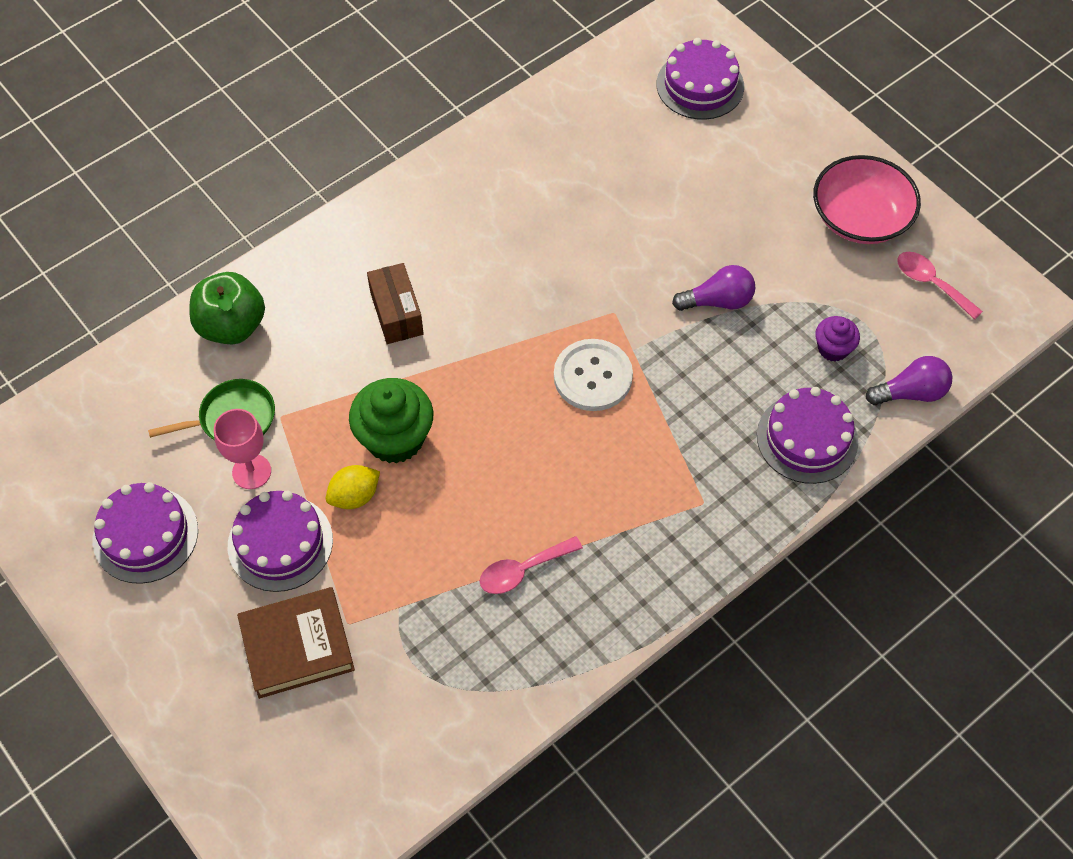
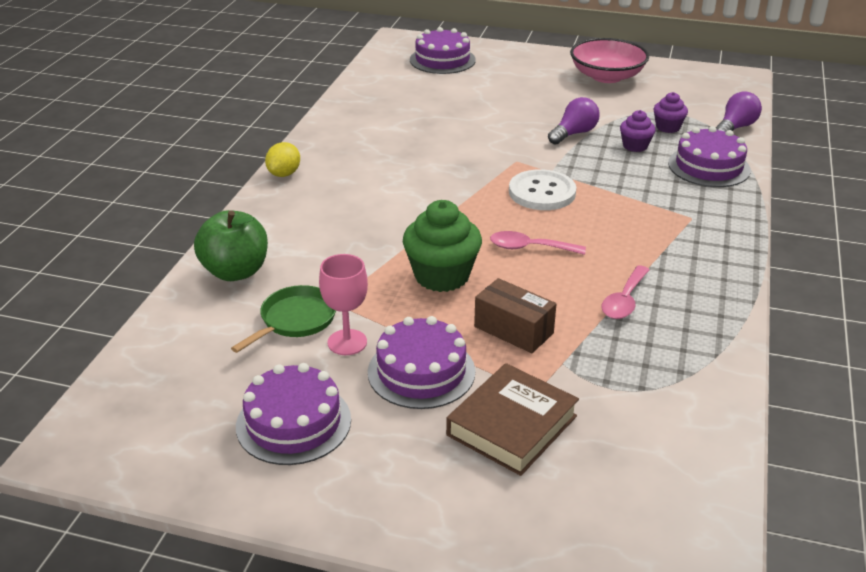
camera: 35 degrees left, 25 degrees down
(354, 496) = (449, 319): yellow lemon -> yellow lemon (284, 174)
(396, 313) = (364, 216): brown box -> brown box (513, 330)
(763, 359) = (635, 146): none -> purple cupcake
(931, 283) = (681, 86): pink spoon -> pink spoon (529, 248)

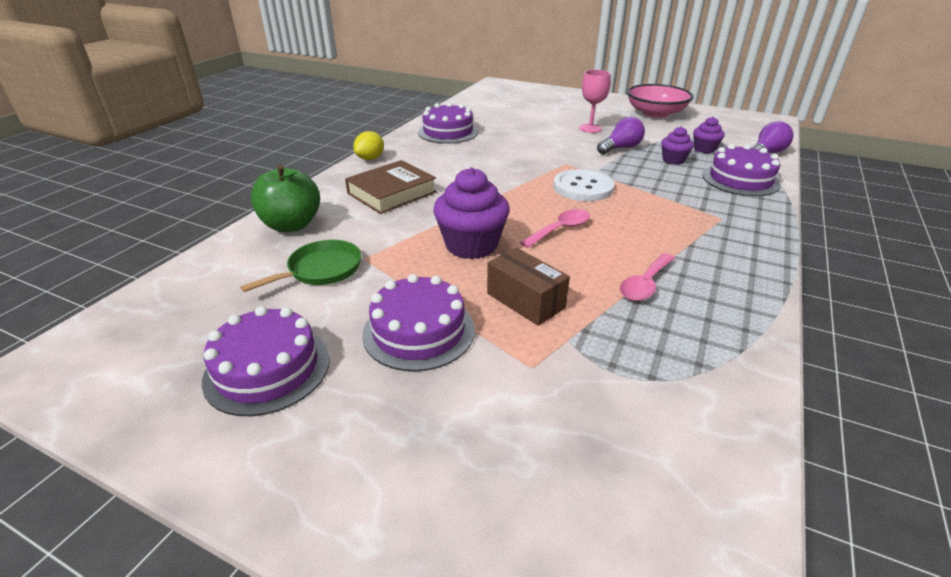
camera: 10 degrees right, 0 degrees up
(347, 342) = (359, 295): pink goblet -> pink goblet (590, 128)
(442, 60) = (525, 96): purple cake -> purple cake (448, 132)
(442, 276) = (471, 245): green cupcake -> purple cupcake
(512, 425) = (495, 403): brown book -> brown book (392, 193)
(529, 248) = (560, 229): pink spoon -> pink spoon turned 120 degrees clockwise

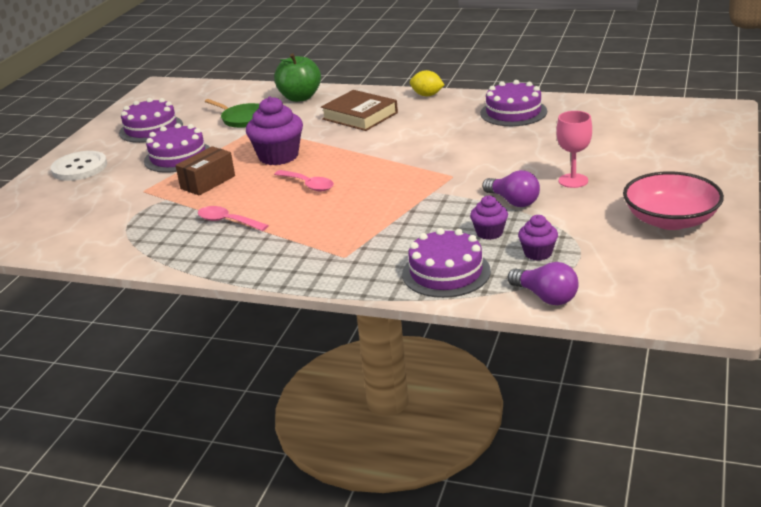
camera: 85 degrees right, 5 degrees down
(583, 187) = (395, 188): white button -> white button (79, 168)

